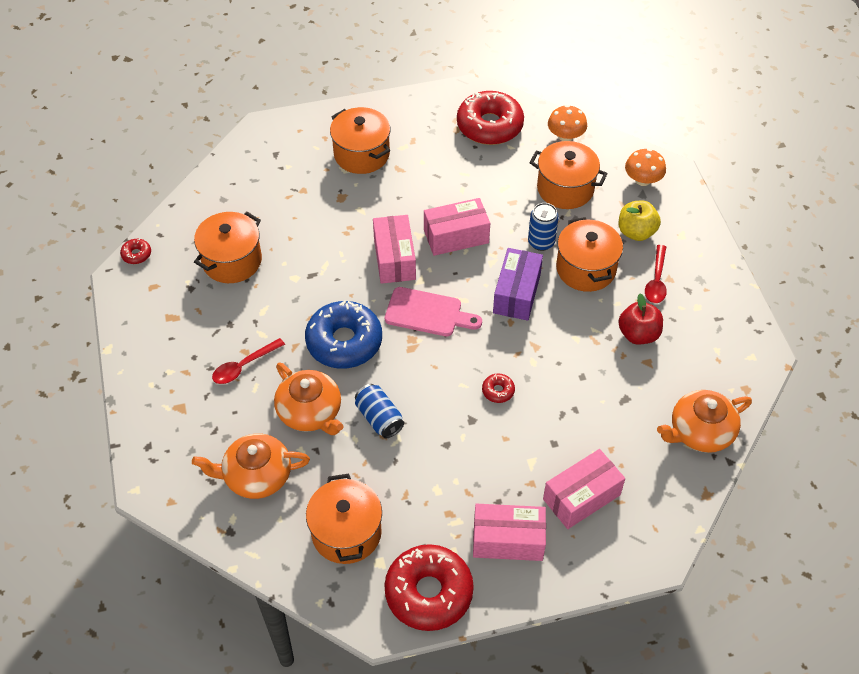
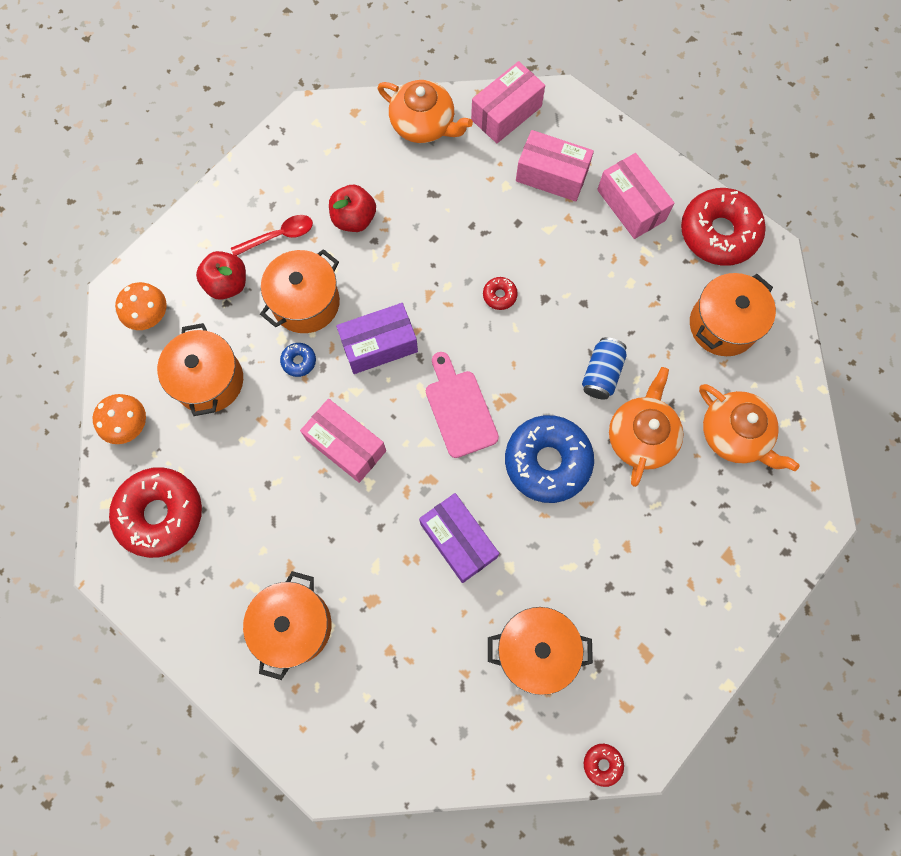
camera: 125 degrees left, 20 degrees up
(244, 366) = (643, 534): red spoon -> none
(337, 260) = (458, 541): none -> purple box
(394, 258) = (416, 485): pink box -> pink box (506, 113)
(541, 242) = (299, 361): blue can -> blue donut
(636, 232) = (227, 284): yellow apple -> red apple

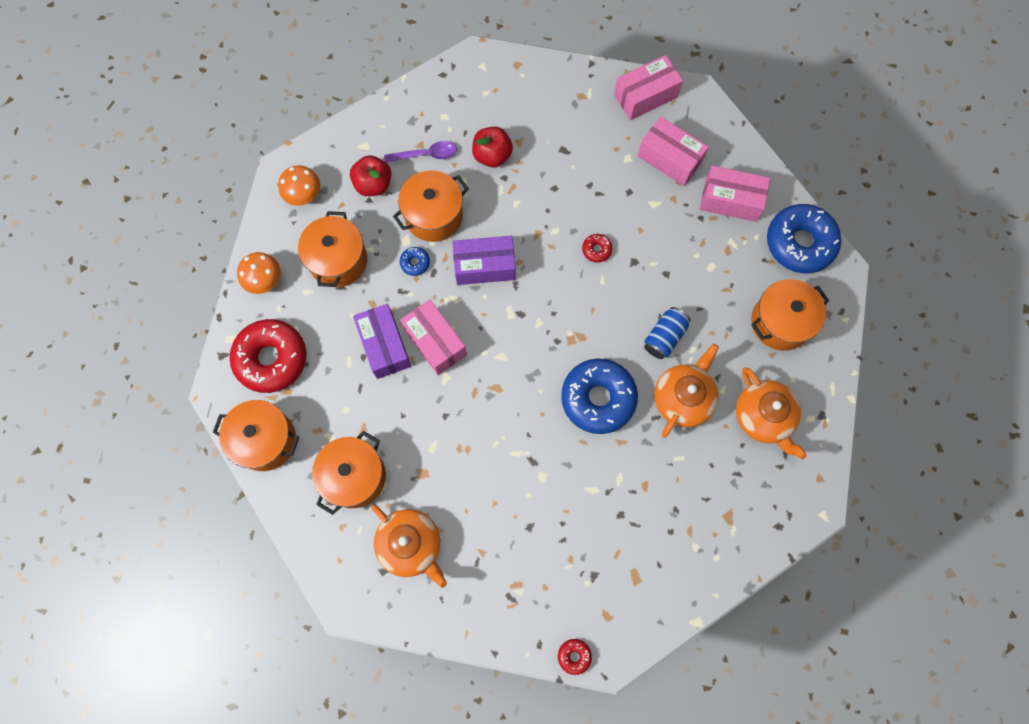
camera: 15 degrees right, 0 degrees up
(279, 236) = (426, 154): red spoon -> purple spoon
(424, 124) = (572, 89): orange teapot -> orange teapot (411, 545)
(458, 541) = (506, 444): purple box -> purple box (384, 346)
(459, 409) = (536, 336): pink cutting board -> none
(535, 650) = (545, 549): orange pot -> orange pot (265, 440)
(631, 205) = (730, 200): pink box -> pink box turned 60 degrees counterclockwise
(718, 233) = (800, 243): red donut -> blue donut

